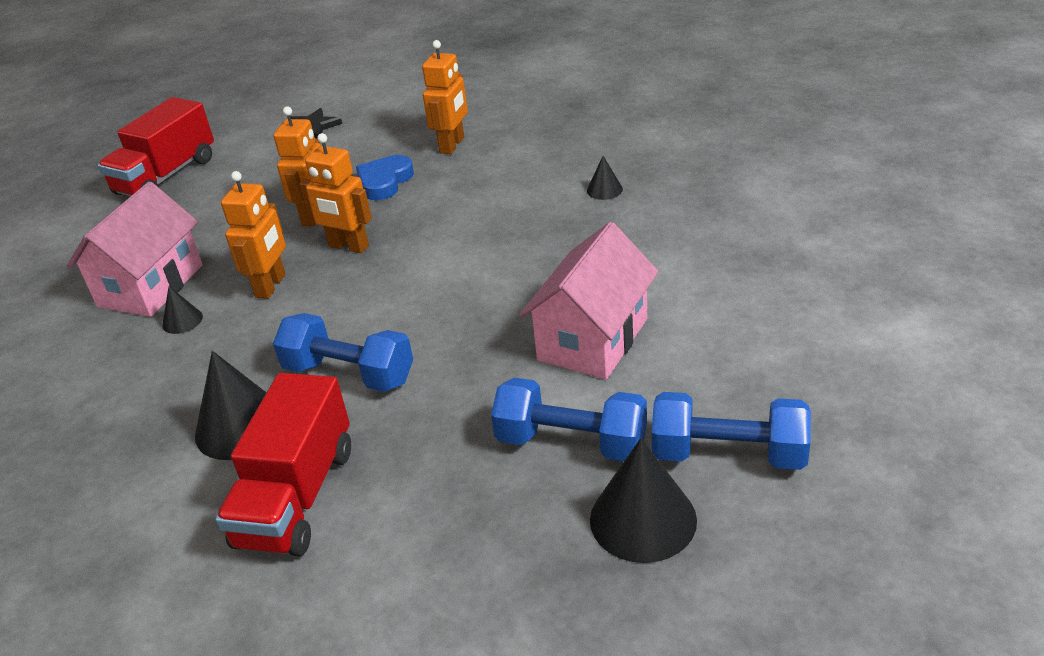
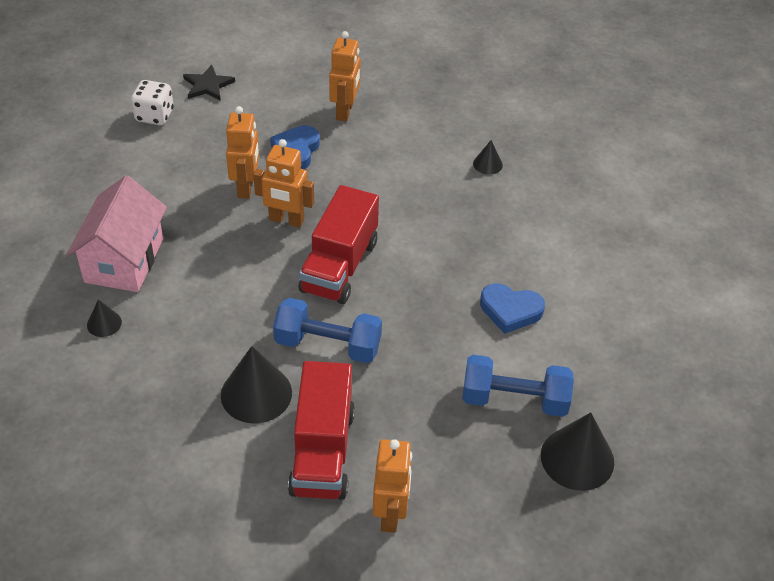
camera: 15 degrees left, 10 degrees up
(166, 176) = (88, 139): red truck -> red truck (339, 266)
(182, 321) = (167, 296): black cone -> black cone (104, 323)
(245, 154) = (154, 115): none -> white dice
(271, 286) = (232, 260): orange robot -> orange robot (390, 514)
(593, 339) = (510, 310): pink house -> blue heart
(728, 454) = (626, 406): blue dumbbell -> none

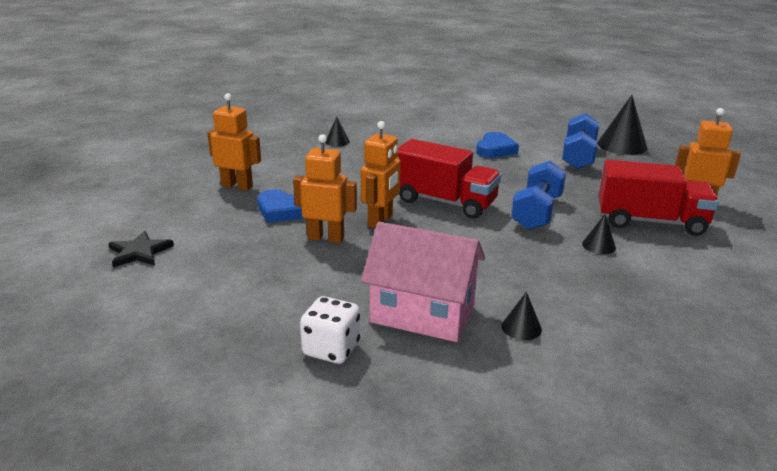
camera: 80 degrees left, 20 degrees down
(154, 115) = (171, 288): white dice -> white dice (331, 349)
(256, 393) = (598, 245): black cone -> black cone, size x0.50

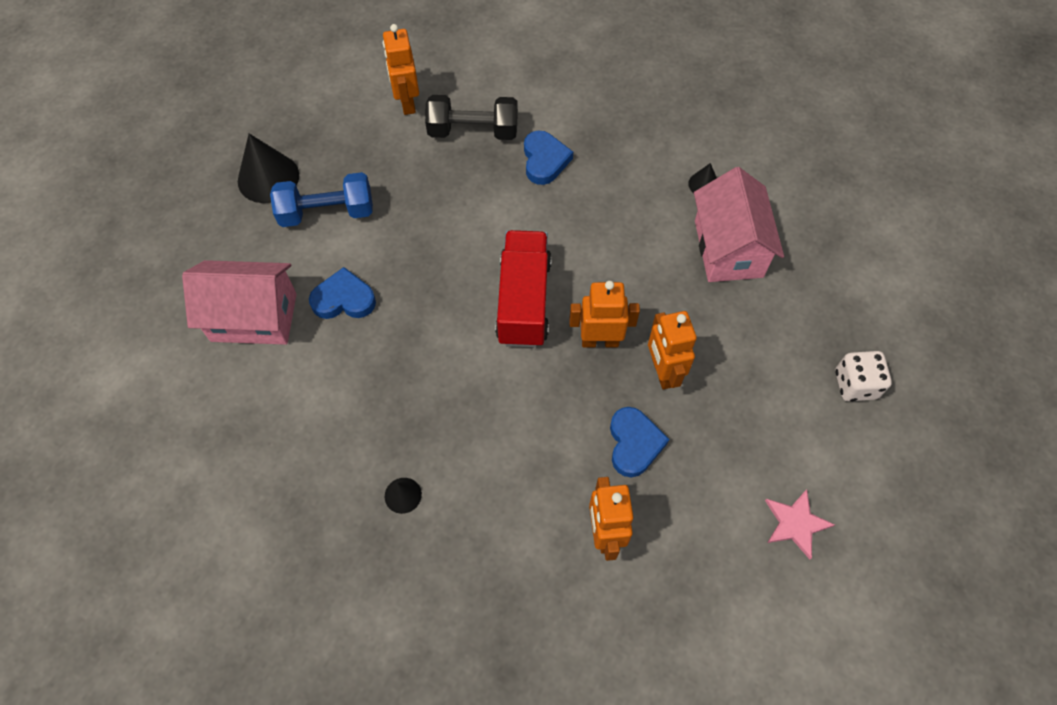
camera: 115 degrees left, 35 degrees up
(139, 252) = (795, 523): black star -> pink star
(331, 349) = (810, 287): white dice -> white dice (855, 384)
(500, 127) = (254, 317): none -> pink house
(537, 212) = (503, 218): blue dumbbell -> none
(598, 245) = (544, 160): black cone -> blue heart
(650, 222) = (473, 131): red truck -> black dumbbell

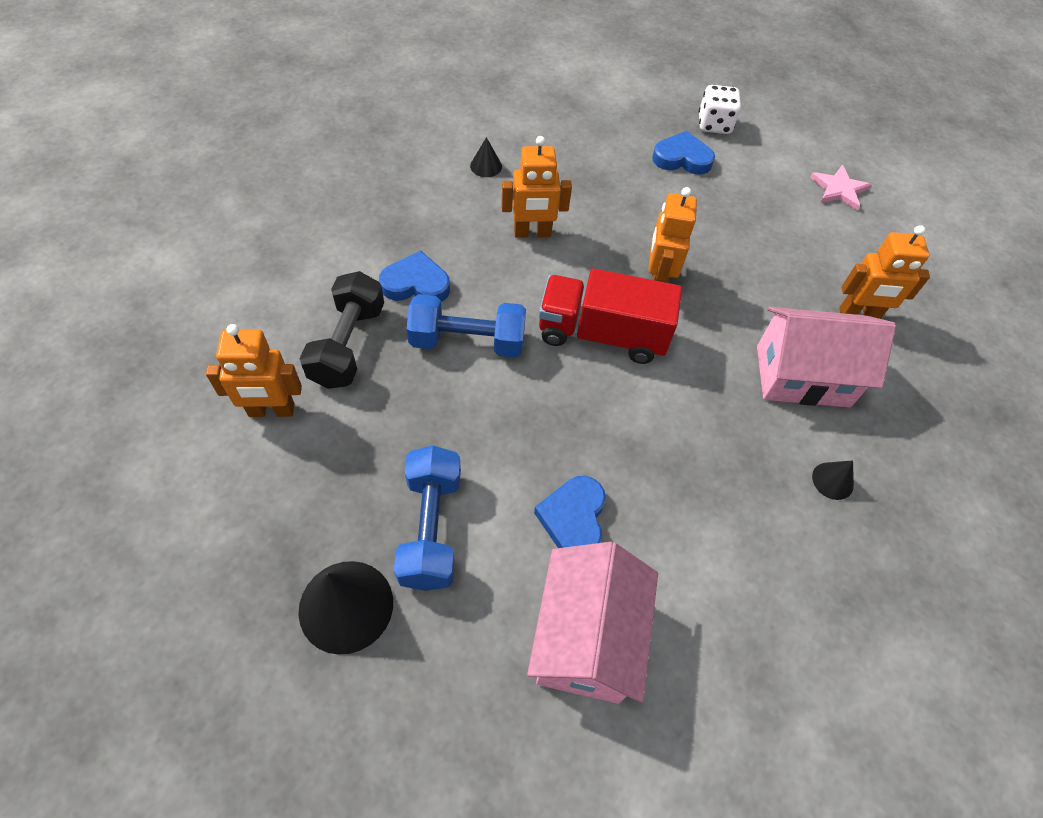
camera: 85 degrees left, 5 degrees down
(493, 205) = (467, 341): none -> blue dumbbell
(634, 443) = (769, 276): blue heart -> blue heart (682, 158)
(662, 372) = (695, 241): orange robot -> orange robot (532, 233)
(728, 248) = (565, 166): pink house -> pink house (802, 376)

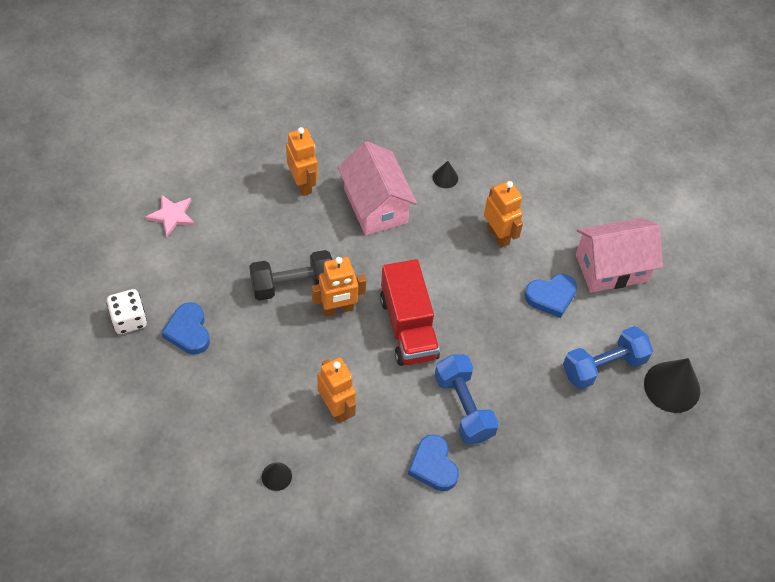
camera: 115 degrees left, 0 degrees up
(271, 410) = (590, 500): orange robot -> orange robot (498, 235)
(348, 345) = (512, 482): black dumbbell -> black dumbbell (293, 285)

